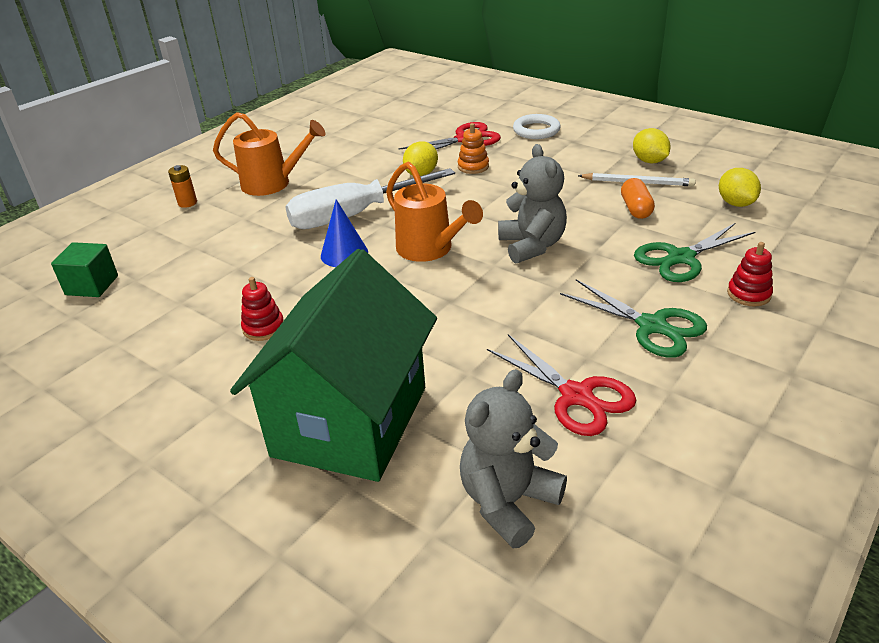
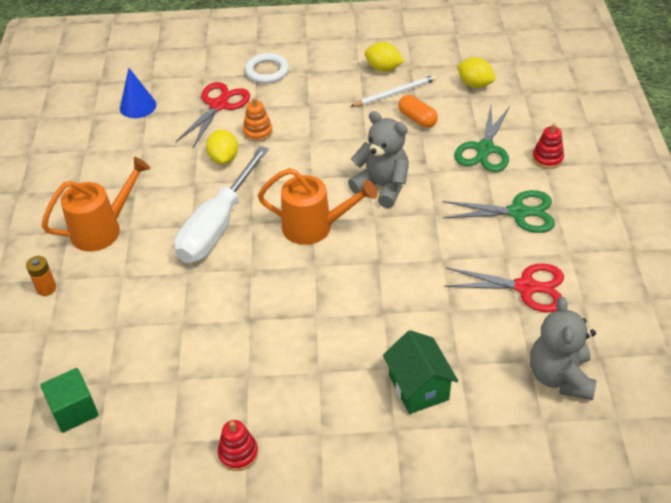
camera: 40 degrees left, 10 degrees up
(263, 328) = (273, 359): red stacking toy -> red stacking toy (238, 453)
(344, 254) = (254, 265): blue cone -> blue cone (138, 106)
(350, 421) = (418, 387): green house -> green house, size x0.49

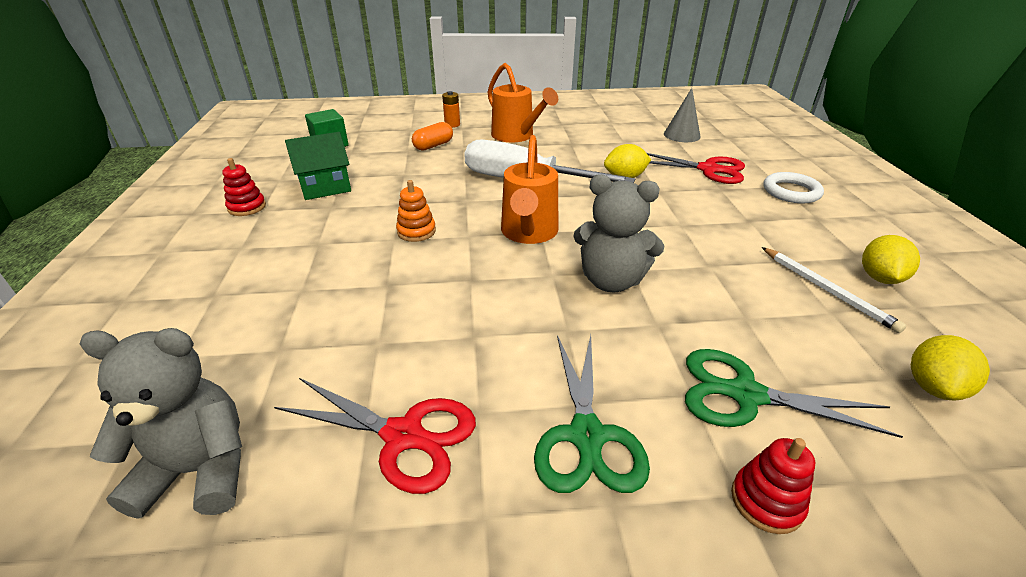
camera: 85 degrees right, 10 degrees down
(138, 106) = (682, 135): blue cone -> grey cone
(258, 132) = (677, 192): orange stacking toy -> orange stacking toy (416, 231)
(382, 187) = (611, 280): grey teddy bear -> grey teddy bear turned 75 degrees clockwise
(417, 119) = (779, 313): orange capsule -> orange capsule (433, 146)
(418, 387) = (261, 312): green house -> green house (325, 187)
(526, 287) = (404, 436): red scissors -> red scissors turned 75 degrees counterclockwise

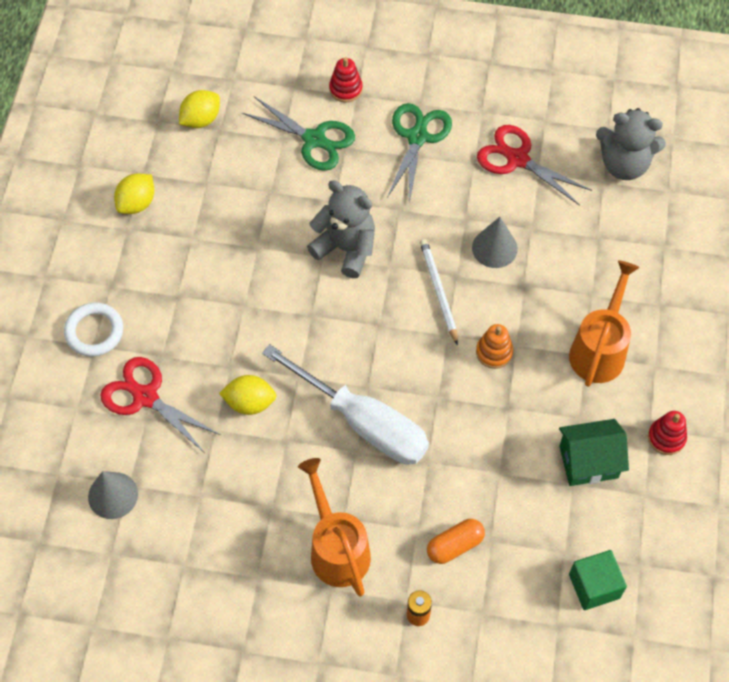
camera: 165 degrees left, 25 degrees up
(427, 312) = (494, 248): none -> grey cone
(528, 233) = (391, 324): orange watering can -> orange watering can (599, 349)
(827, 290) = (189, 201): white pencil -> white pencil (438, 291)

